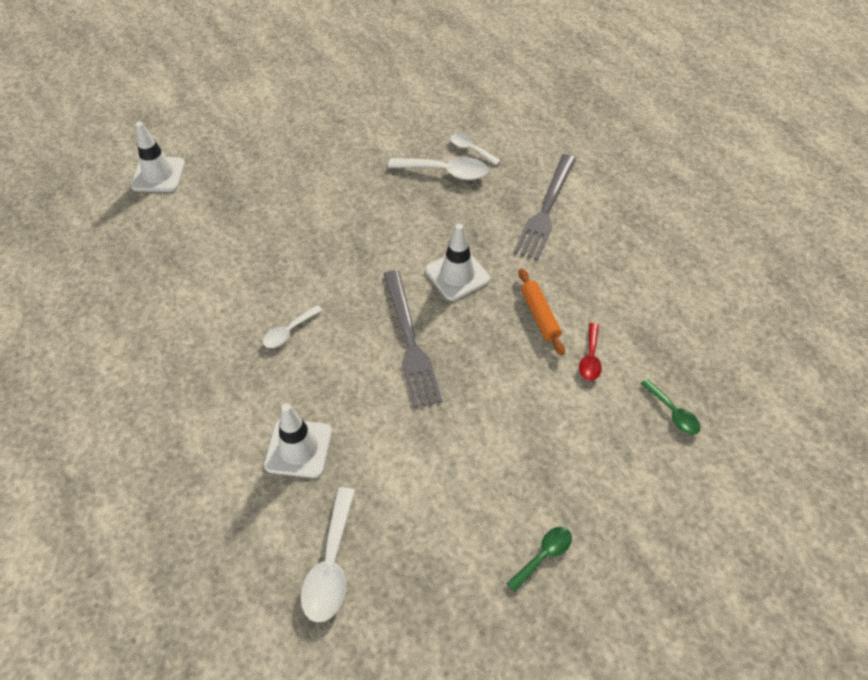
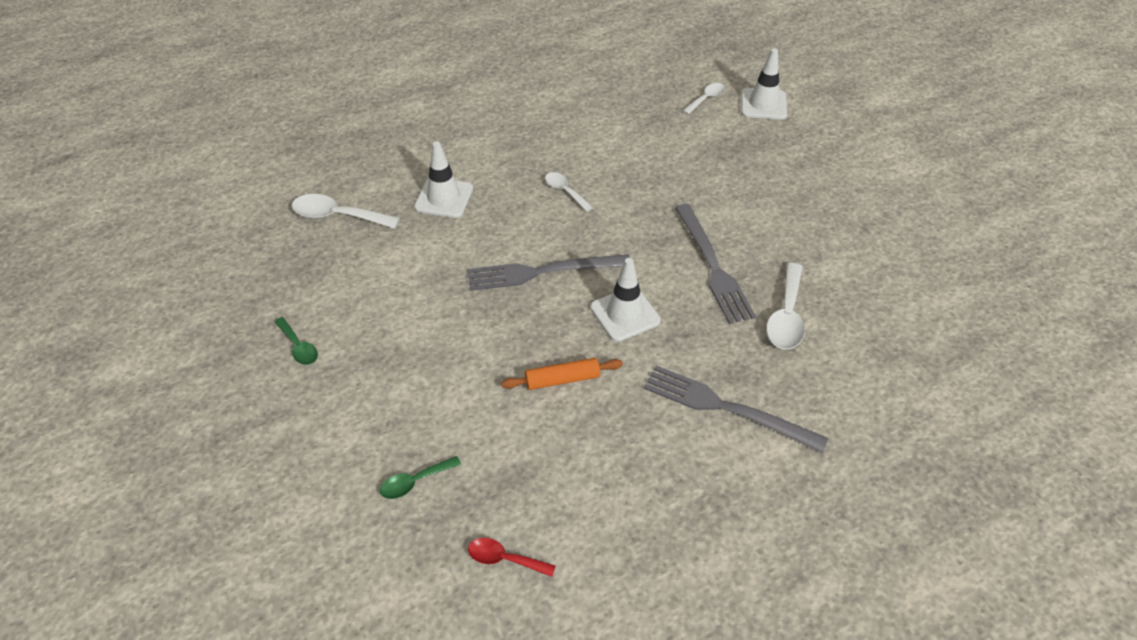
camera: 95 degrees right, 5 degrees down
(392, 215) = (713, 266): none -> grey fork
(471, 149) = (830, 343): white spoon -> white spoon (706, 99)
(590, 358) = (499, 417): red spoon -> red spoon (505, 559)

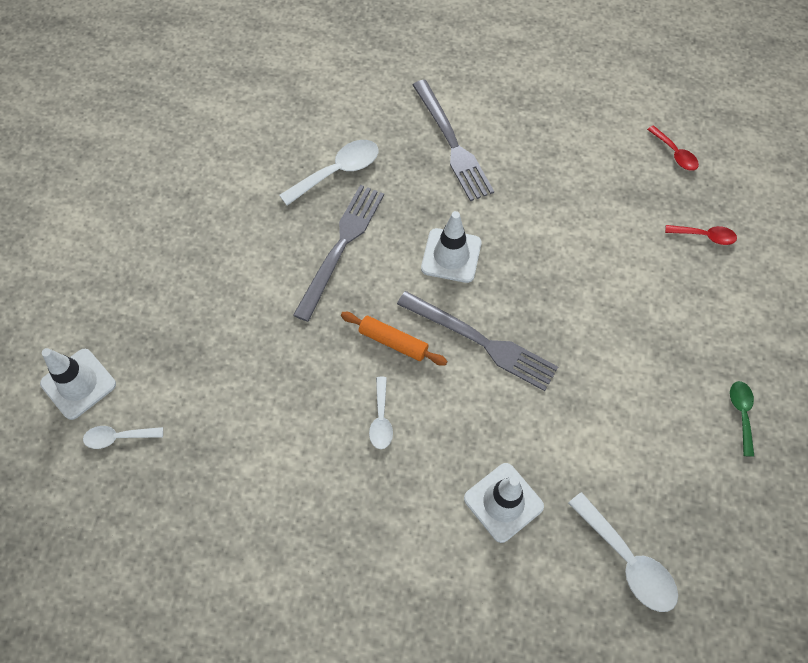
camera: 140 degrees left, 15 degrees up
(415, 481) = (704, 236): green spoon -> red spoon
(562, 379) = (545, 237): orange rolling pin -> orange rolling pin (393, 342)

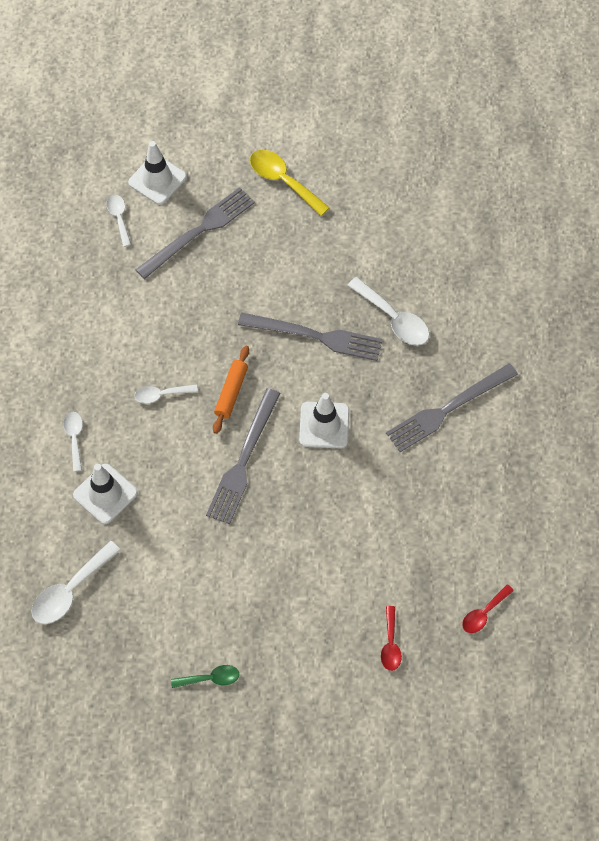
camera: 80 degrees right, 0 degrees up
(131, 247) = (283, 181): none -> yellow spoon
(169, 346) = (199, 231): none -> grey fork
(421, 531) = (74, 438): none -> white spoon

